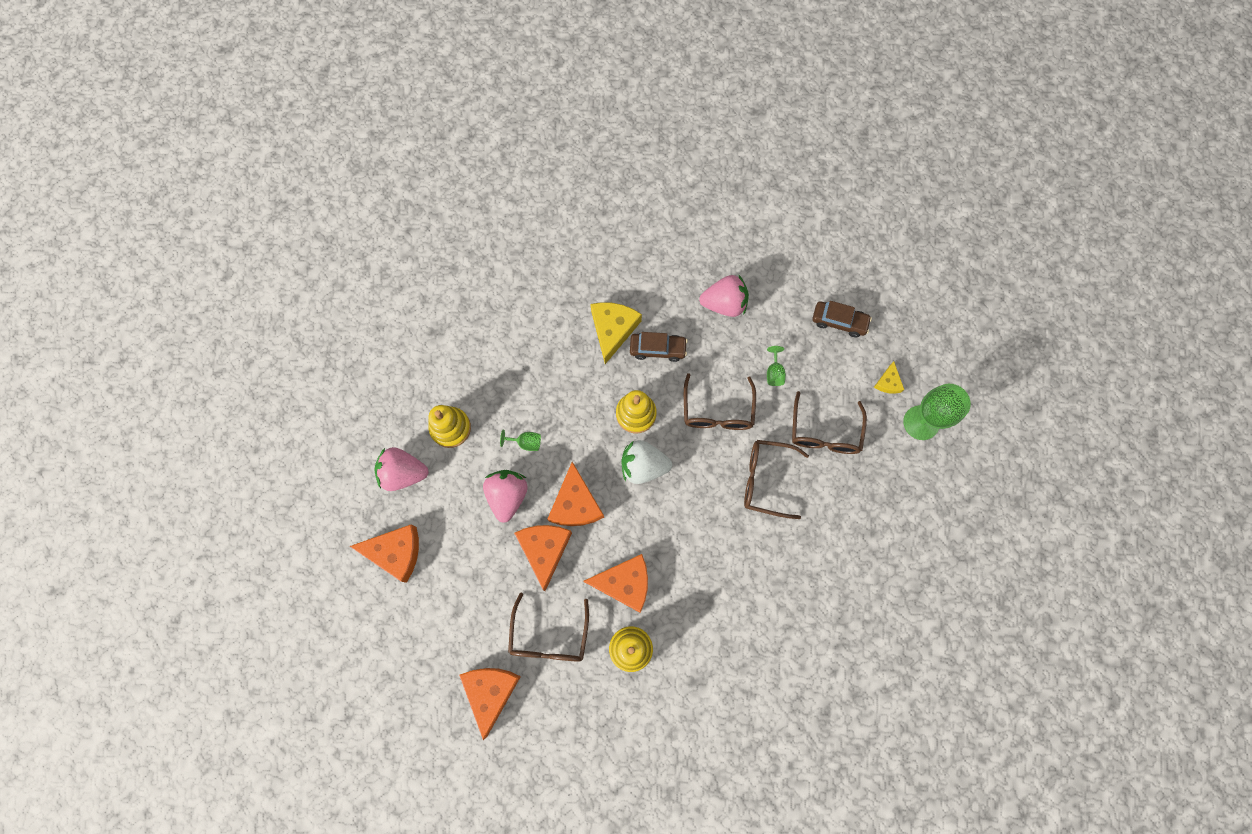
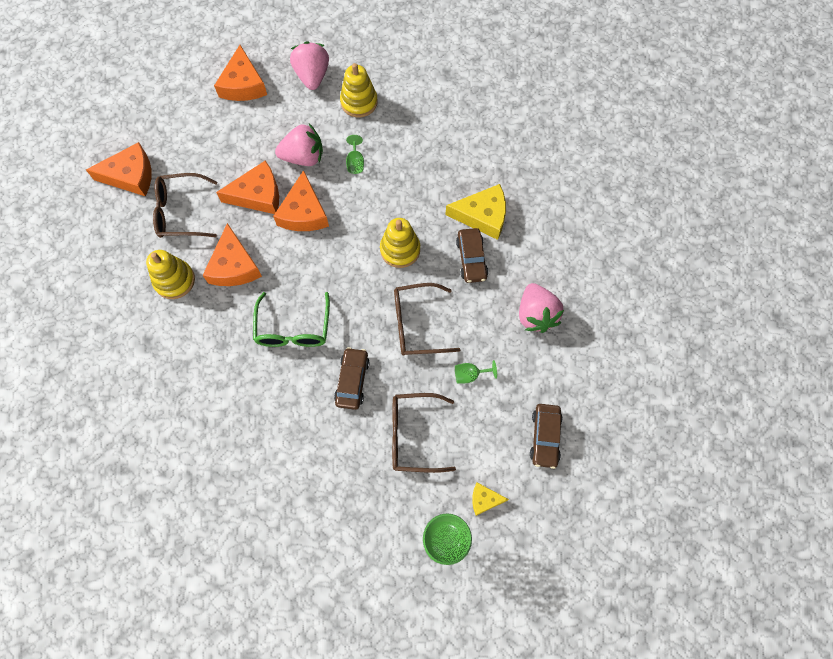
camera: 80 degrees right, 5 degrees down
(575, 504) = (303, 212): orange cheese -> orange cheese turned 75 degrees counterclockwise
(643, 466) = (348, 264): white strawberry -> none
(704, 529) = (293, 329): none -> green glasses
(765, 480) = (352, 381): brown glasses -> brown car

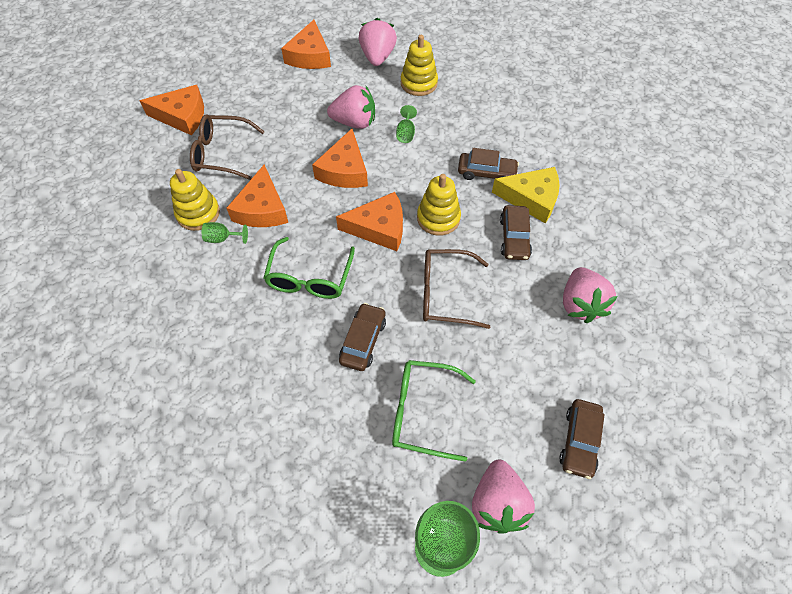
camera: 10 degrees right, 10 degrees down
(258, 195) = (302, 149): orange cheese -> orange cheese (379, 228)
(413, 435) = (422, 412): brown glasses -> green glasses
(438, 195) = (486, 173): none -> brown car
(470, 375) = (497, 356): green goblet -> green goblet (222, 238)
(484, 499) = (497, 503): yellow cheese -> pink strawberry

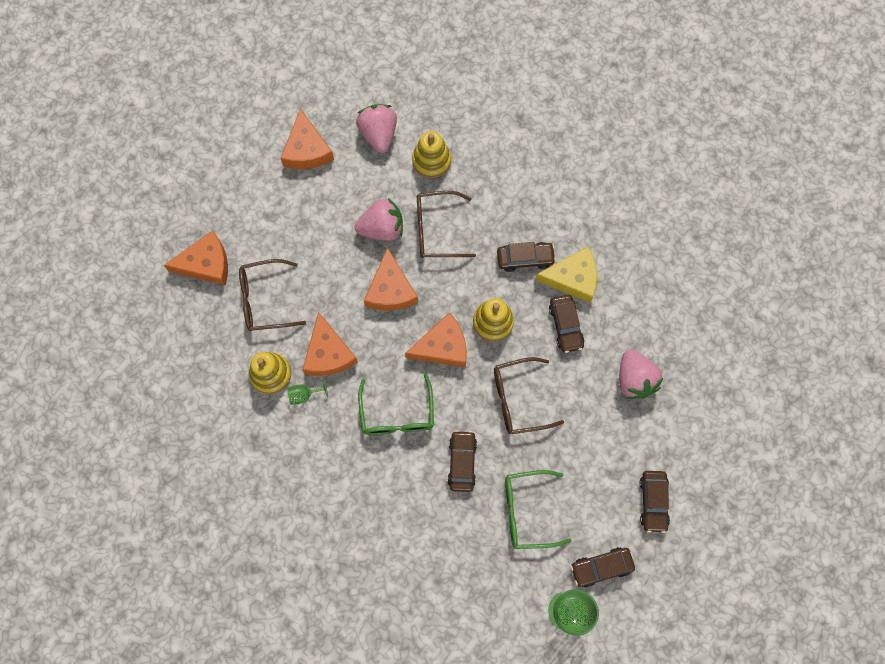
camera: 15 degrees left, 15 degrees up
(406, 133) = (436, 230): green goblet -> brown glasses
(497, 503) = (601, 567): pink strawberry -> brown car

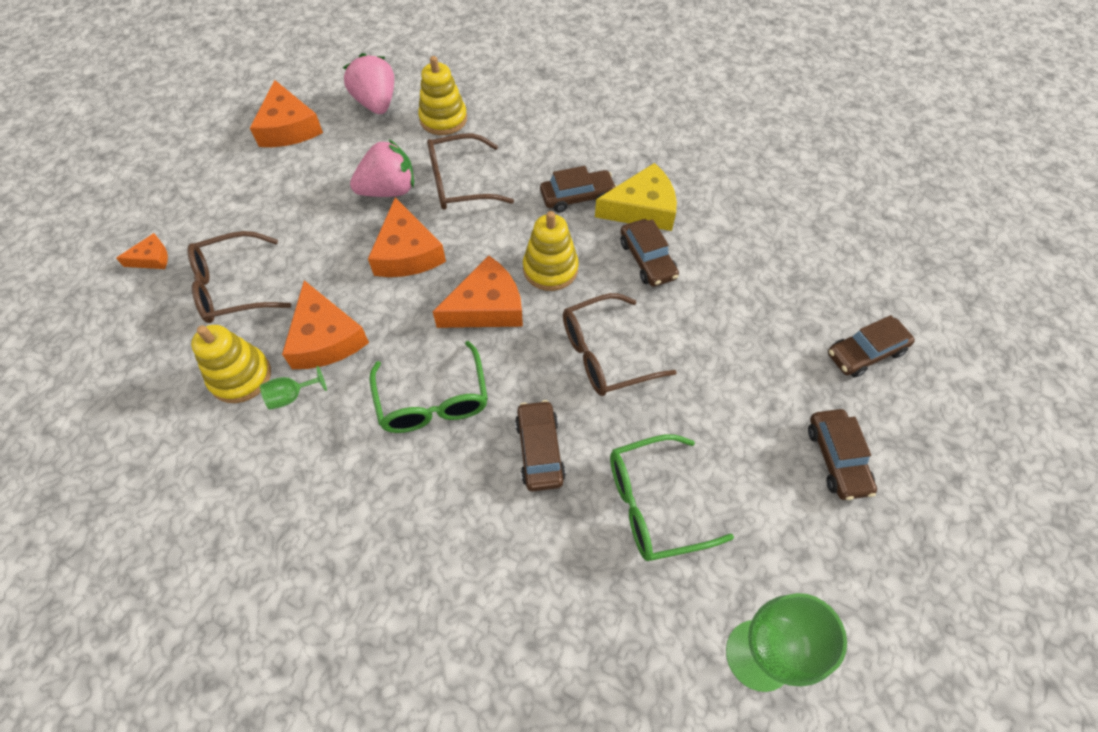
camera: 10 degrees left, 15 degrees down
(206, 264) = (152, 258): orange cheese -> orange cheese, size x0.52
(601, 567) = (791, 571): brown car -> brown car (865, 353)
(634, 379) = (756, 306): pink strawberry -> none

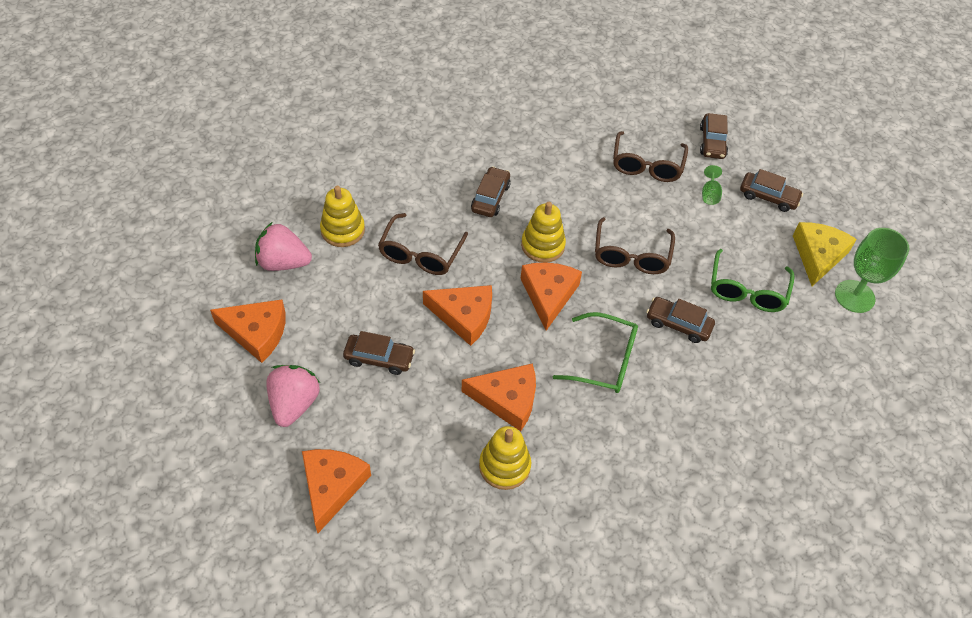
camera: 60 degrees left, 5 degrees down
(152, 258) = (332, 486): orange cheese -> orange cheese, size x1.91
(232, 288) = (411, 440): brown glasses -> brown glasses (647, 165)
(291, 396) = (545, 441): green goblet -> green goblet (710, 194)
(389, 190) = (391, 298): pink strawberry -> pink strawberry (294, 404)
(642, 209) = (529, 171): yellow cheese -> yellow cheese (818, 255)
(647, 260) = (573, 194): brown car -> brown car (379, 358)

